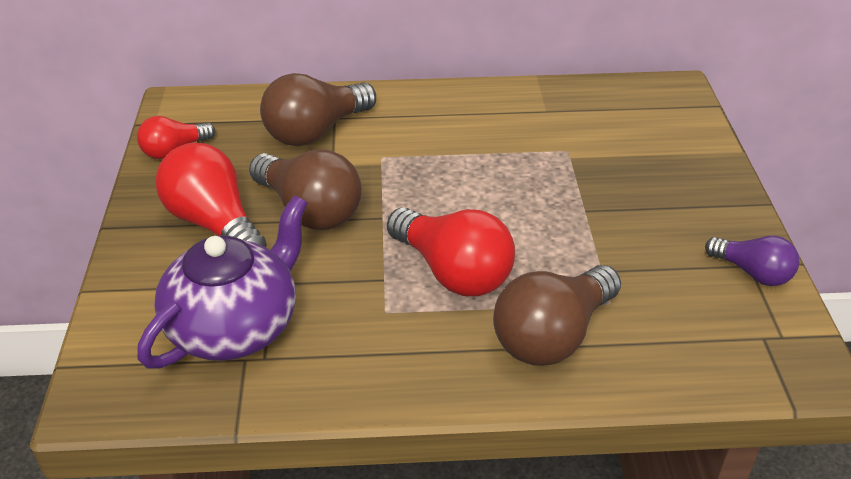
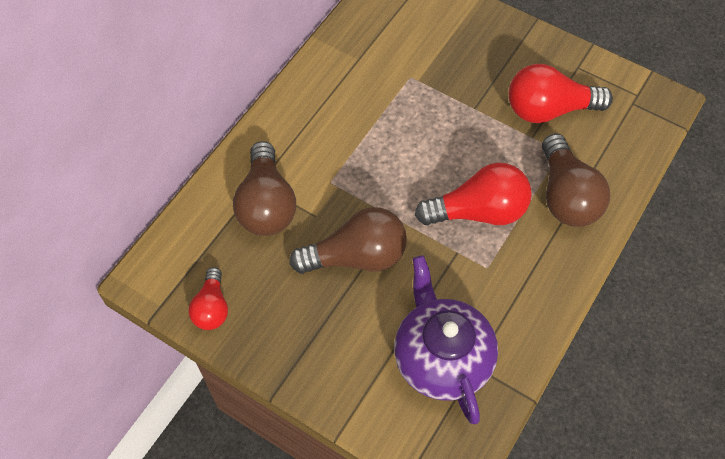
camera: 55 degrees left, 20 degrees up
(214, 223) = (325, 321): red light bulb -> red light bulb (548, 109)
(752, 273) = (585, 70): purple light bulb -> none

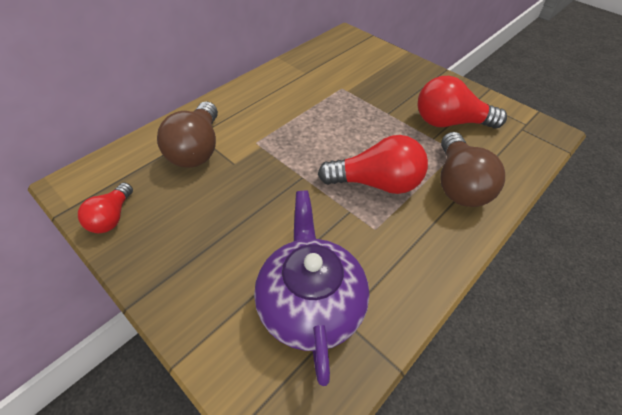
camera: 10 degrees right, 10 degrees down
(357, 256) = (257, 199): brown light bulb -> none

